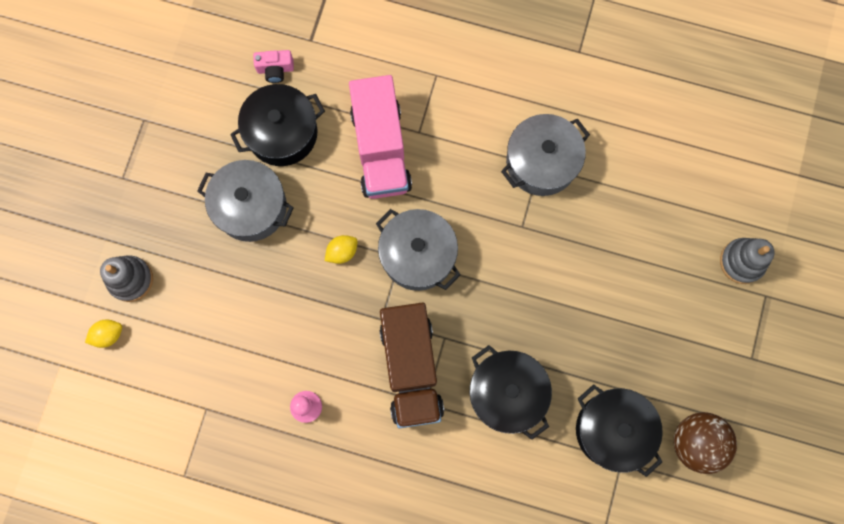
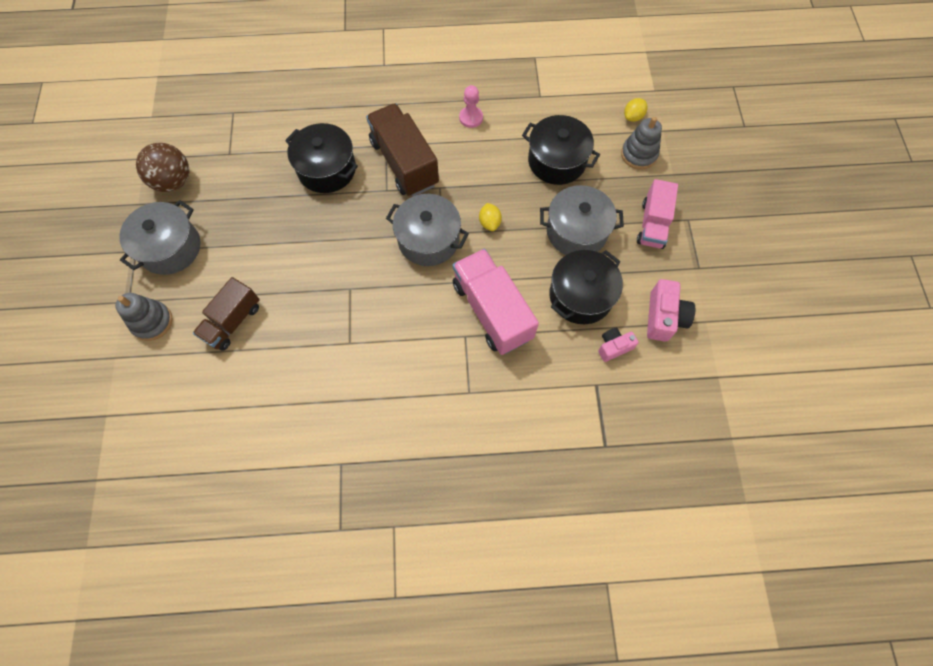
camera: 160 degrees right, 10 degrees down
(164, 186) = (652, 224): none -> pink truck
(210, 81) = (663, 317): none -> pink camera
(342, 252) = (489, 223): yellow lemon -> yellow lemon turned 45 degrees counterclockwise
(541, 162) = (348, 347): grey pot -> grey pot (170, 248)
(612, 430) = (240, 170): black pot -> black pot (556, 161)
(655, 232) = (232, 321): none -> brown truck

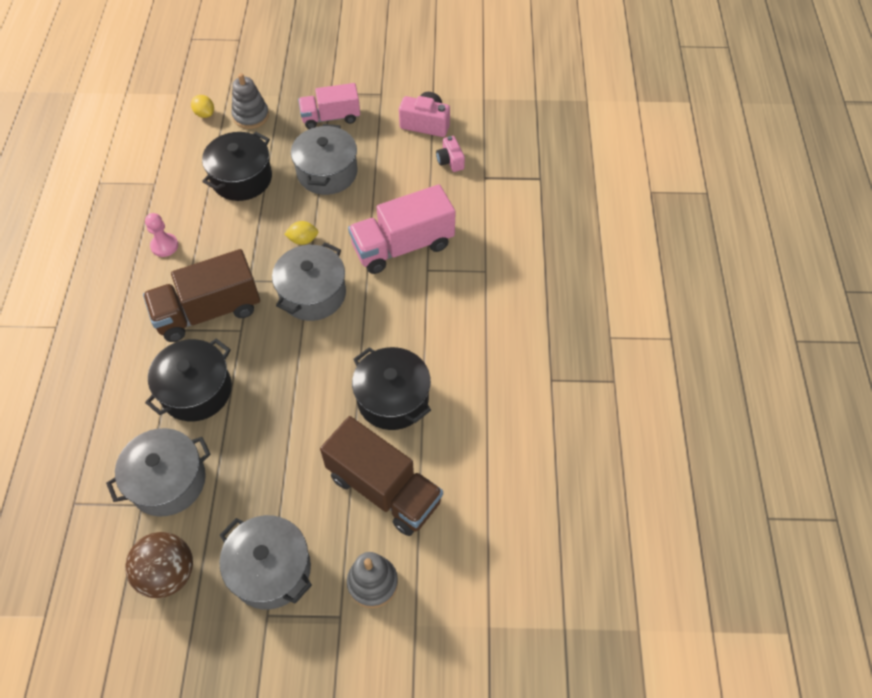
camera: 85 degrees left, 10 degrees down
(232, 321) = (384, 488): brown truck -> brown truck, size x1.53
(247, 166) = (168, 481): none -> grey pot
(580, 296) = (396, 178): black pot -> black pot (393, 399)
(652, 224) = (331, 117): pink truck -> pink truck turned 150 degrees clockwise

